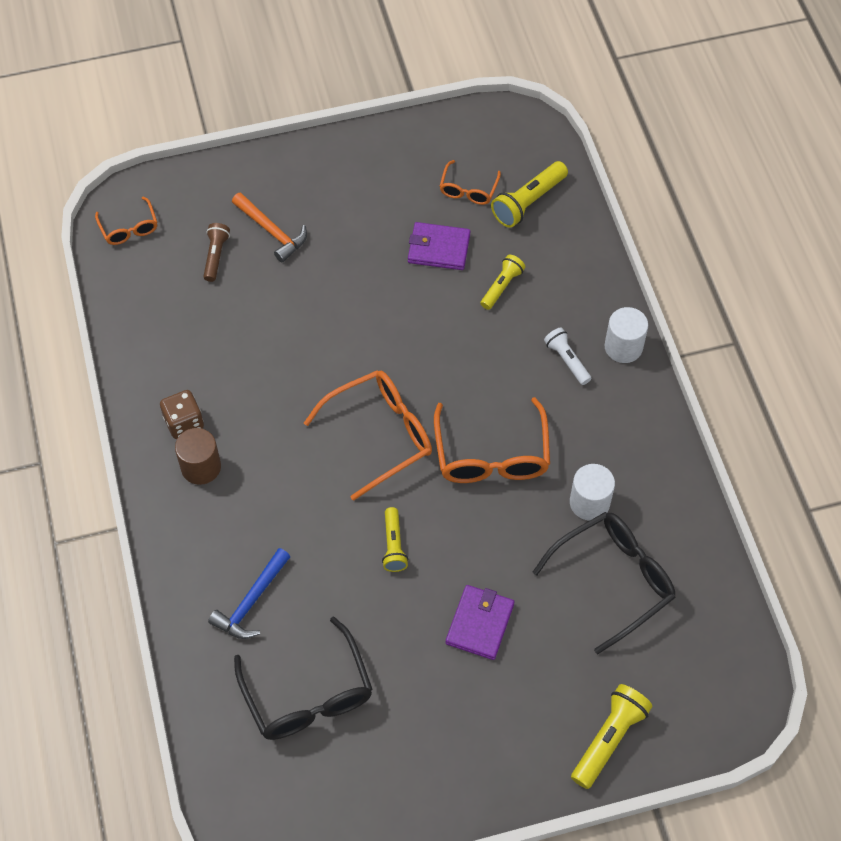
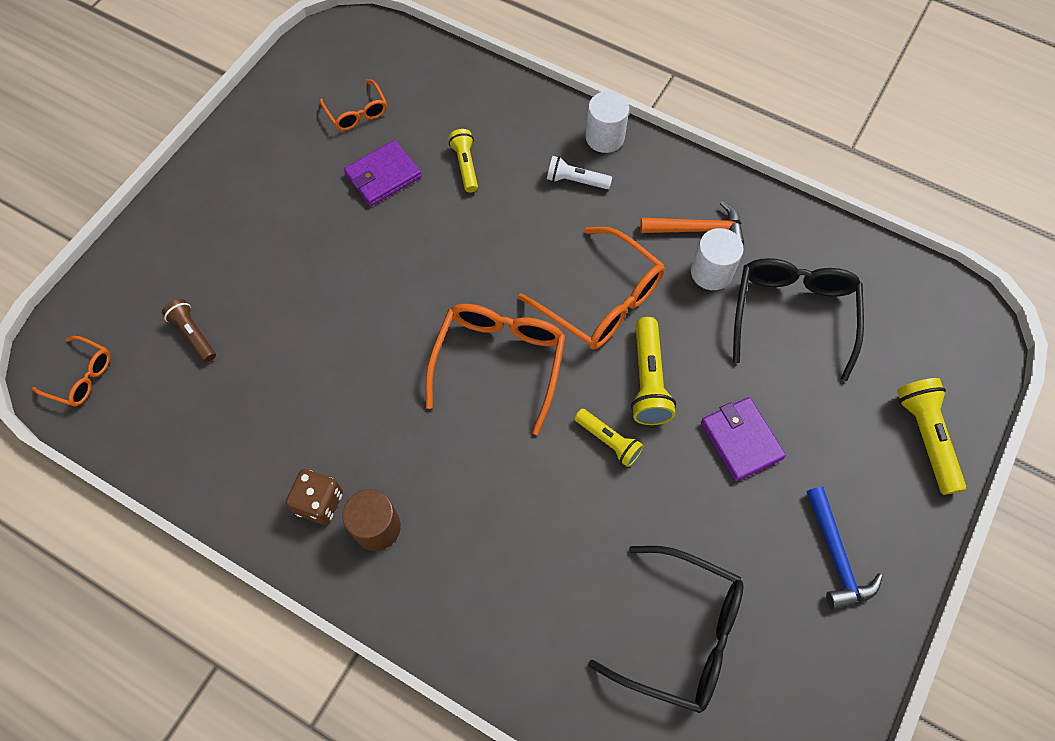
camera: 45 degrees left, 5 degrees up
(251, 602) = (548, 602): blue hammer -> blue hammer (836, 556)
(272, 231) = (224, 273): orange hammer -> orange hammer (698, 229)
(528, 202) = (415, 86): yellow flashlight -> yellow flashlight (648, 380)

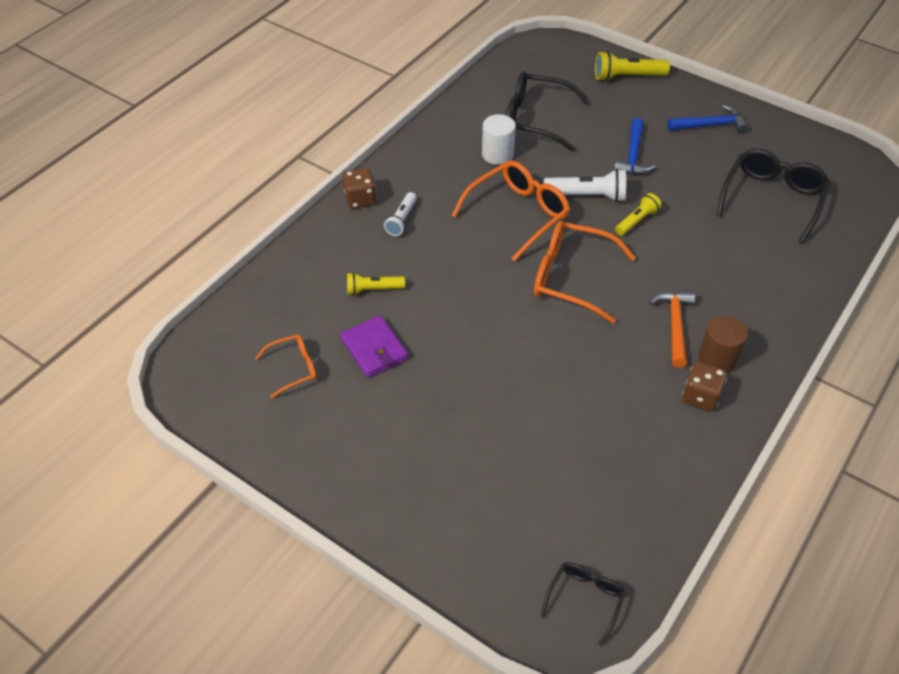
camera: 85 degrees left, 15 degrees down
(82, 377) = (585, 599): orange glasses -> black glasses
(193, 334) = (539, 499): brown flashlight -> none
(604, 137) = (360, 199): white cylinder -> brown dice
(648, 380) = (587, 196): yellow flashlight -> white flashlight
(698, 229) = (458, 156): orange hammer -> orange hammer (675, 325)
(741, 440) = (633, 155): purple wallet -> blue hammer

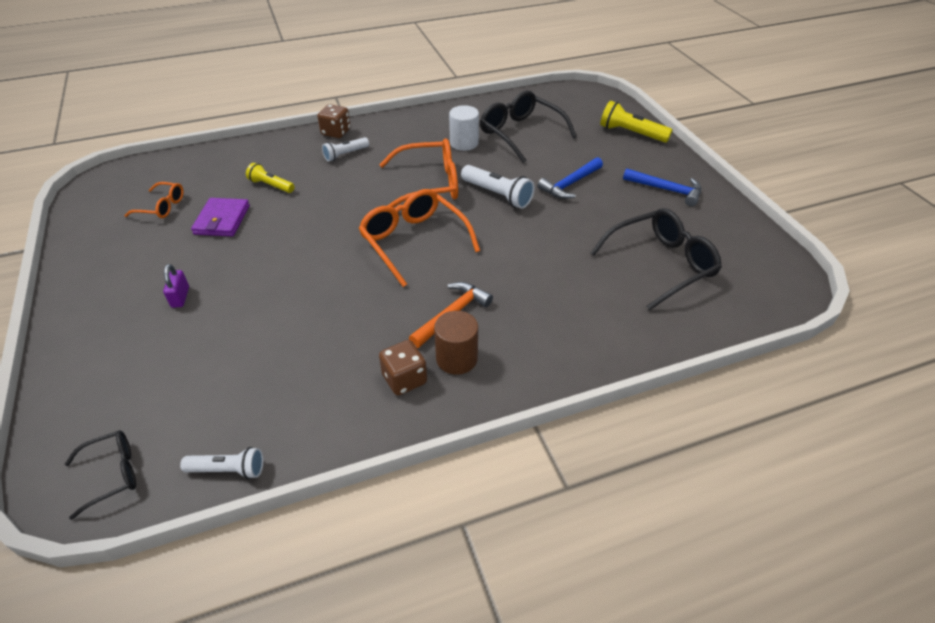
camera: 35 degrees right, 5 degrees down
(439, 440) = (180, 297): none -> purple padlock
(637, 221) = (516, 228): yellow flashlight -> none
(662, 539) = (228, 470): none -> white flashlight

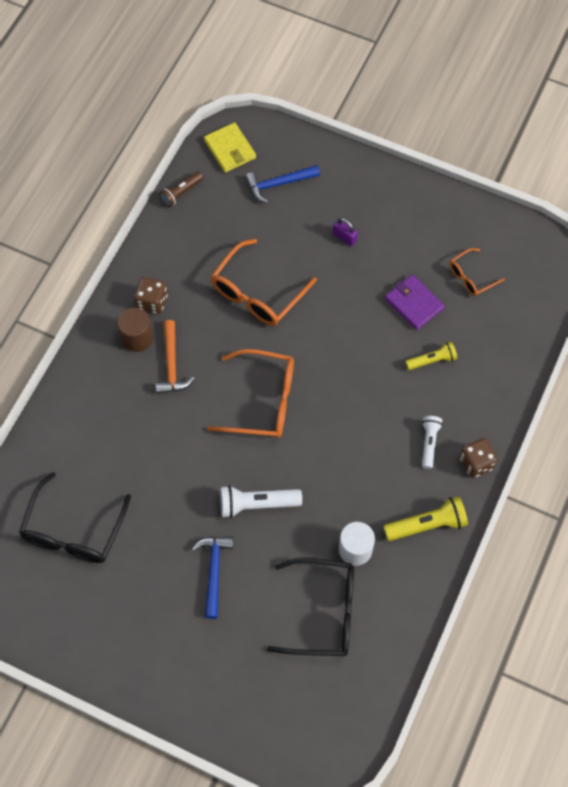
camera: 135 degrees right, 20 degrees up
(112, 474) = (230, 149): black glasses -> yellow wallet
(228, 470) = (181, 193): white flashlight -> brown flashlight
(429, 184) = (321, 469): orange glasses -> orange glasses (257, 293)
(631, 133) = (225, 710): yellow flashlight -> yellow flashlight (427, 525)
(666, 190) = (130, 636): blue hammer -> blue hammer (278, 184)

